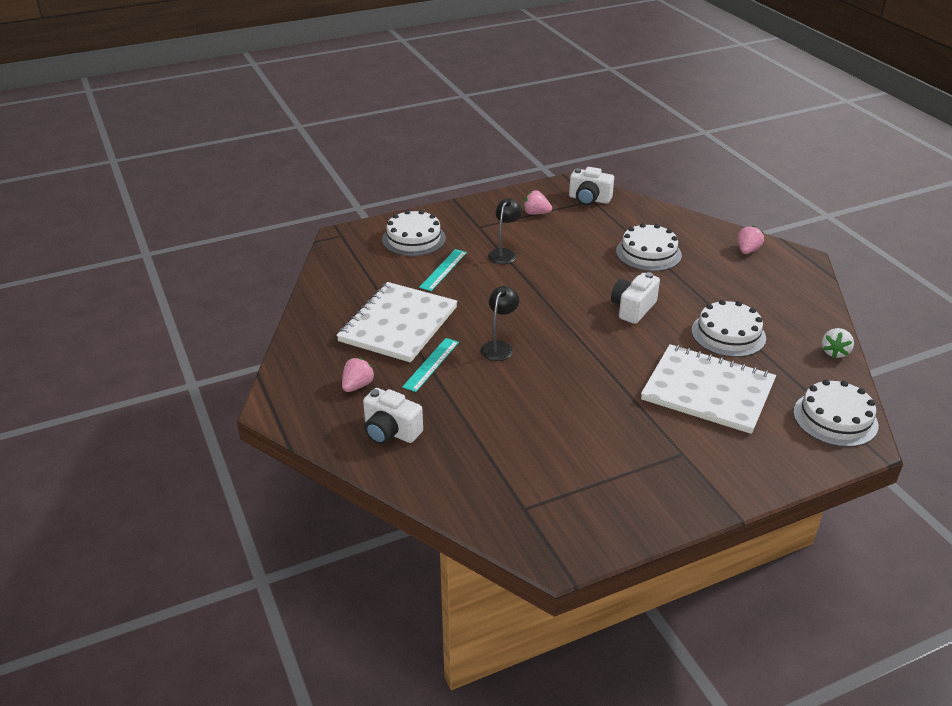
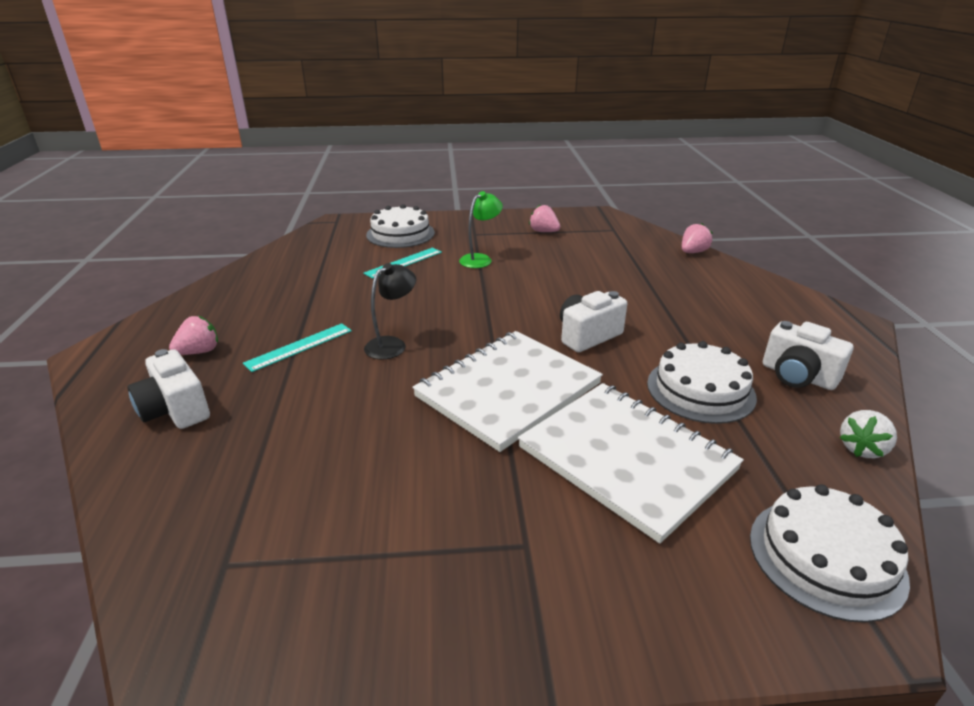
camera: 20 degrees right, 5 degrees down
(398, 324) = (307, 302): white notebook -> white notebook (508, 390)
(504, 253) = (480, 259): black lamp -> green lamp
(589, 199) = (611, 228): white camera -> white camera (797, 376)
(648, 253) = (646, 284): white cake -> none
(747, 250) = (778, 301): pink strawberry -> pink strawberry (693, 252)

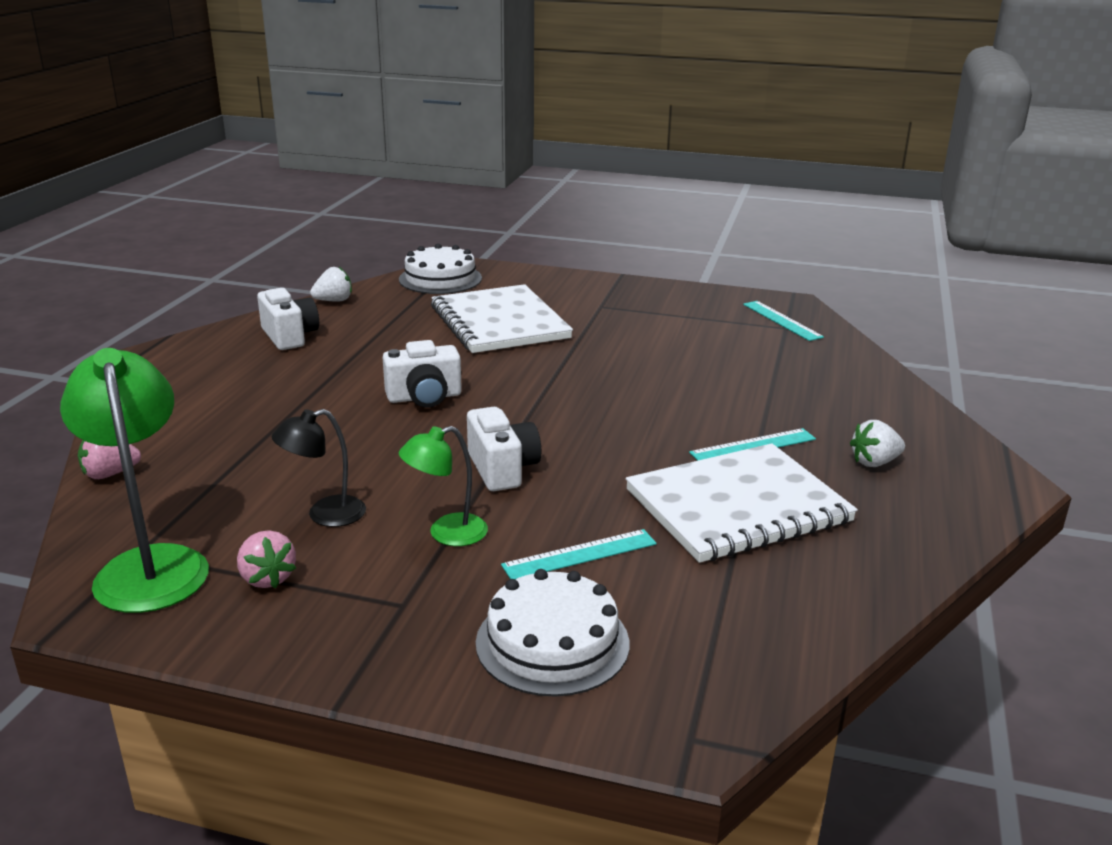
camera: 160 degrees left, 5 degrees down
(175, 410) = (867, 410): white camera -> white camera (502, 469)
(199, 352) = (874, 462): pink strawberry -> white strawberry
(224, 588) = (782, 320): none -> turquoise ruler
(392, 344) = (644, 428): black lamp -> black lamp (325, 515)
(508, 390) = (550, 370): white notebook -> white notebook (737, 506)
(600, 227) = (150, 565): none -> green lamp
(700, 390) = (386, 343): white cake -> none

